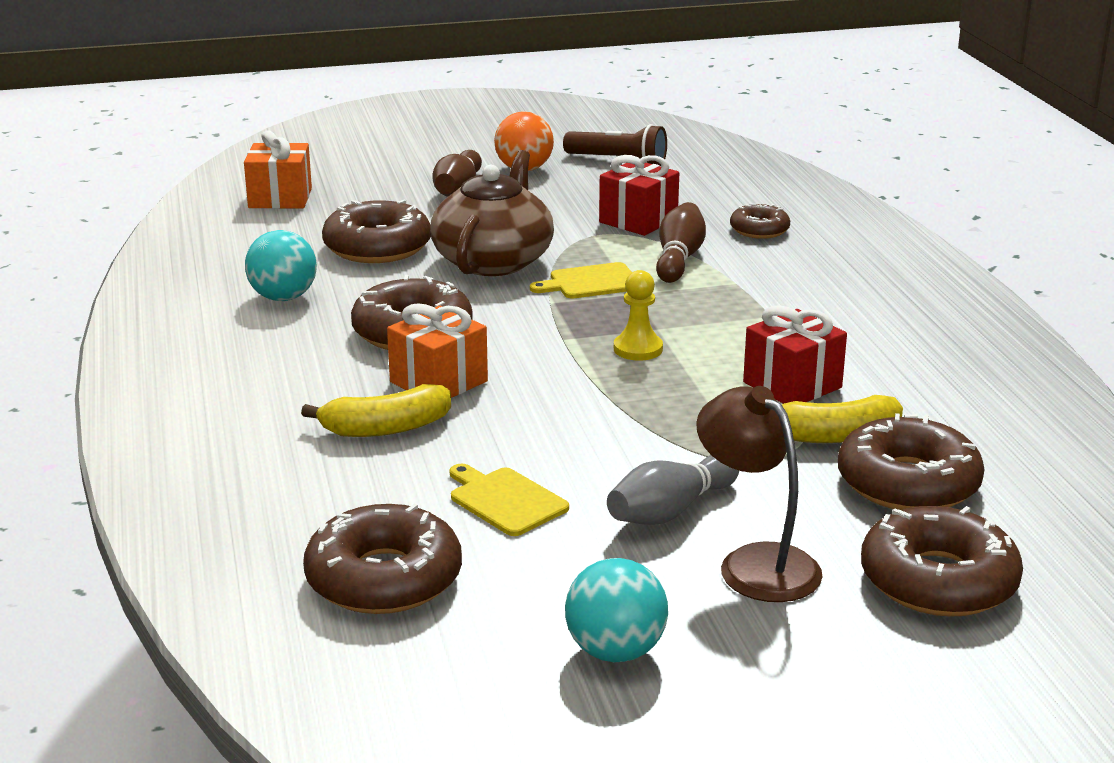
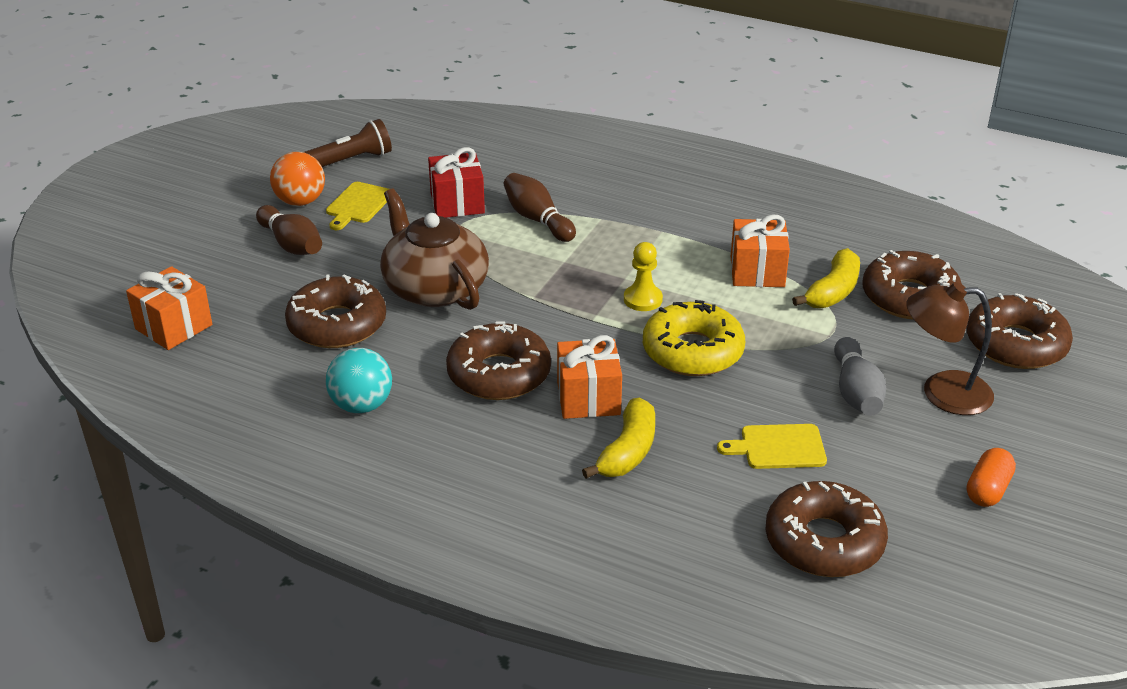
camera: 50 degrees left, 10 degrees up
(590, 282) = (524, 268): yellow cutting board -> yellow cutting board (358, 205)
(594, 402) = (692, 351): none -> yellow donut
(615, 651) = (987, 490): turquoise ball -> orange capsule
(759, 230) = (538, 170): brown donut -> none
(792, 385) = (757, 272): red gift -> orange gift

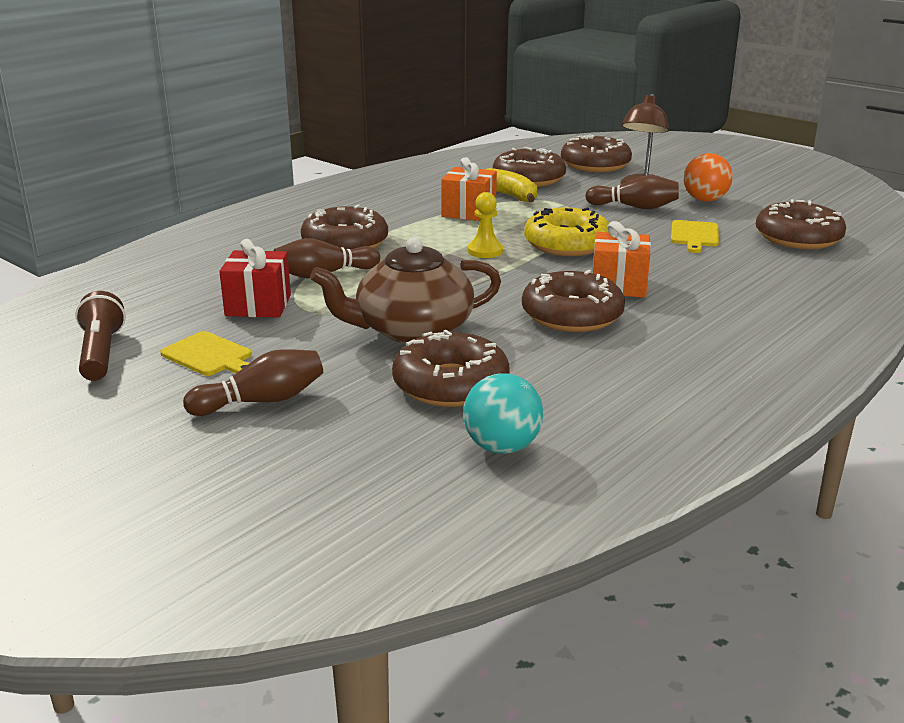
camera: 75 degrees left, 10 degrees down
(173, 327) = (397, 492): orange gift -> none
(300, 201) = (165, 389): orange ball -> orange ball (705, 200)
(361, 405) = (602, 381): turquoise ball -> turquoise ball (502, 447)
(621, 214) = (345, 243): none -> brown donut
(628, 451) = (692, 280): yellow banana -> none
(856, 392) = (634, 207): grey bowling pin -> brown bowling pin
(987, 490) = (744, 193): orange capsule -> none

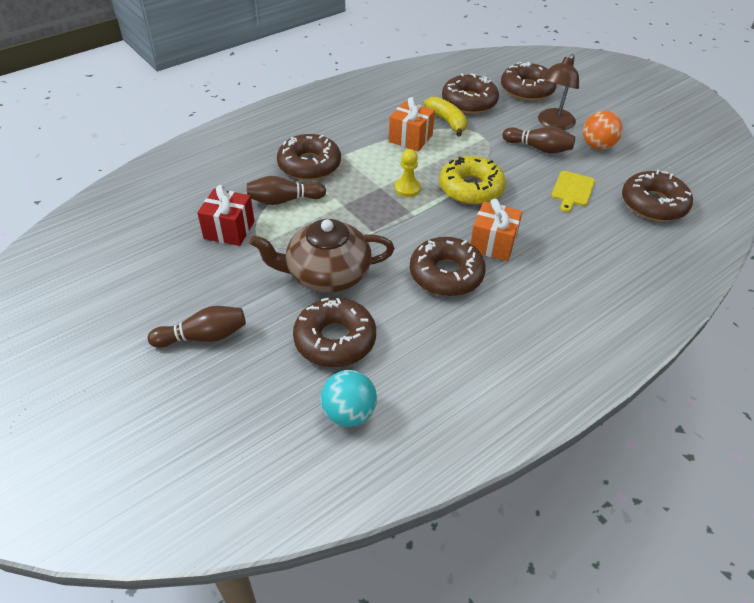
camera: 10 degrees right, 20 degrees up
(101, 353) = (113, 268): brown flashlight -> none
(209, 356) = (182, 281): yellow cutting board -> none

